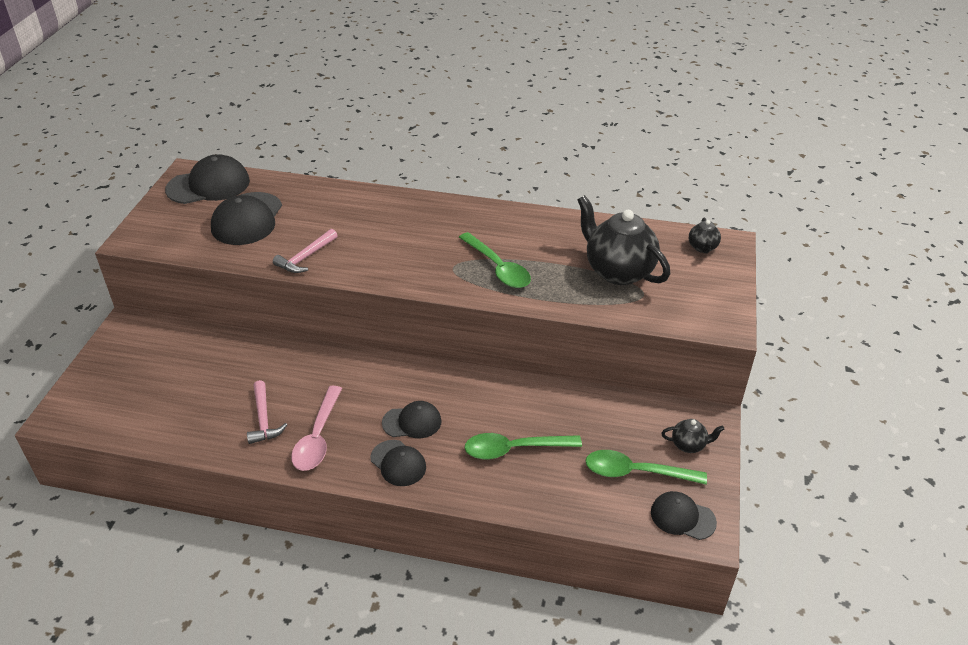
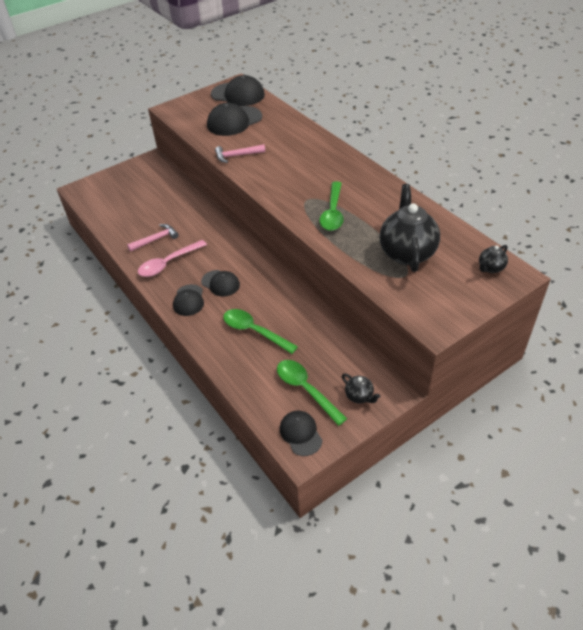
camera: 45 degrees right, 5 degrees up
(263, 419) = (155, 239): pink hammer -> pink hammer turned 150 degrees counterclockwise

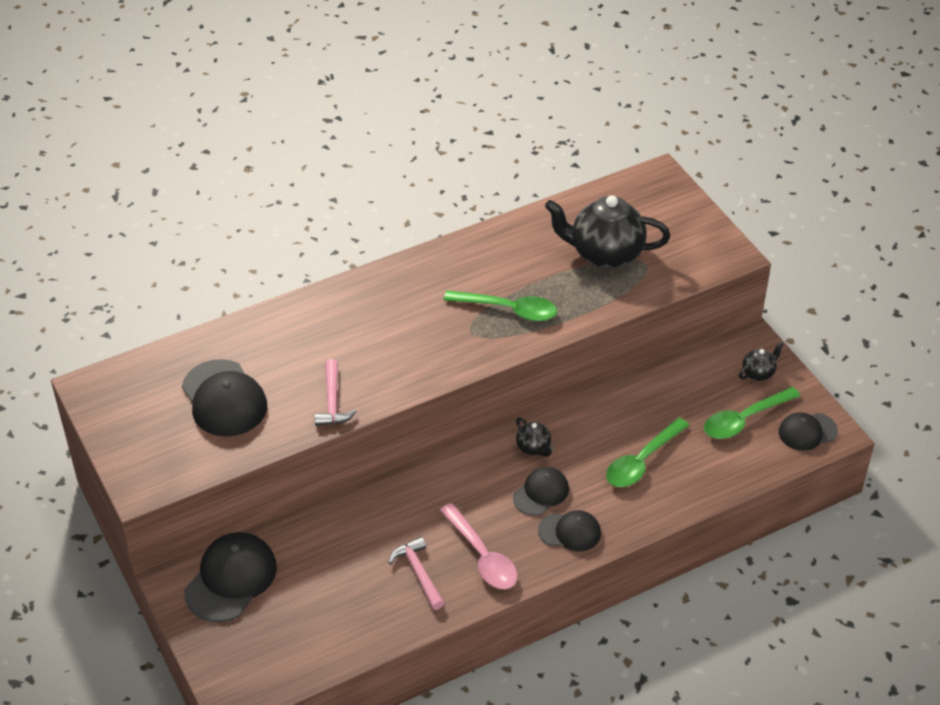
camera: 85 degrees left, 0 degrees up
(238, 94) = (133, 388): black cap -> black cap (231, 579)
(490, 268) = (645, 192): black teapot -> black teapot (533, 448)

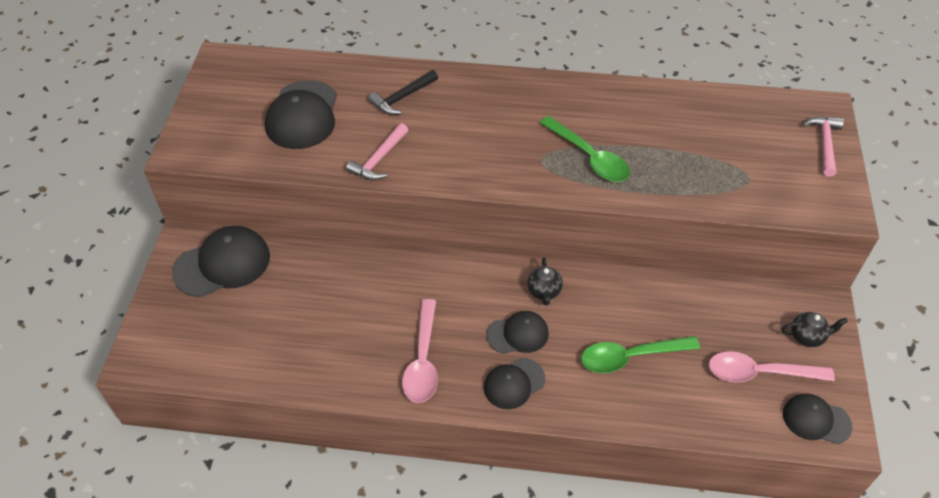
camera: 35 degrees right, 5 degrees up
(301, 337) = (402, 98): none -> black hammer
(418, 573) = (360, 343): pink hammer -> pink hammer (824, 144)
(570, 532) = (514, 383): black cap -> black cap turned 105 degrees clockwise
(605, 254) = (717, 152): black teapot -> none
(744, 419) = (760, 373): green spoon -> pink spoon

